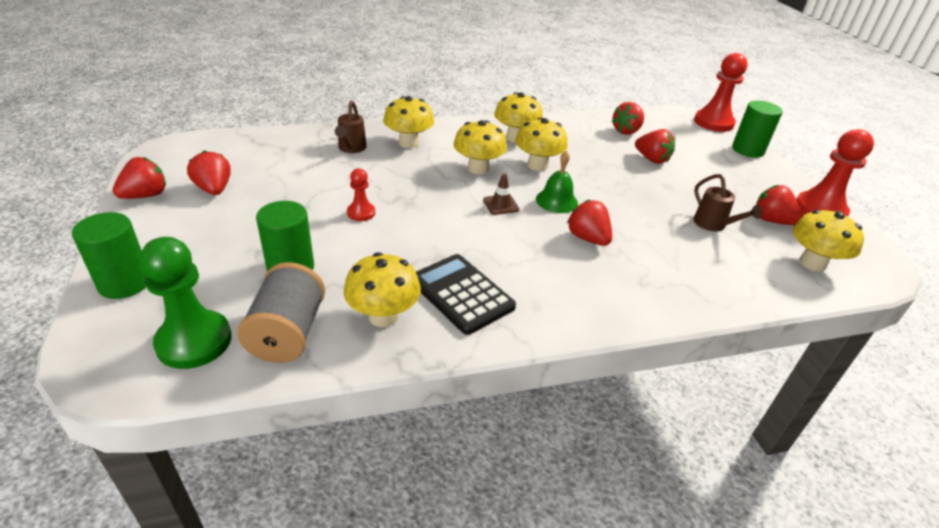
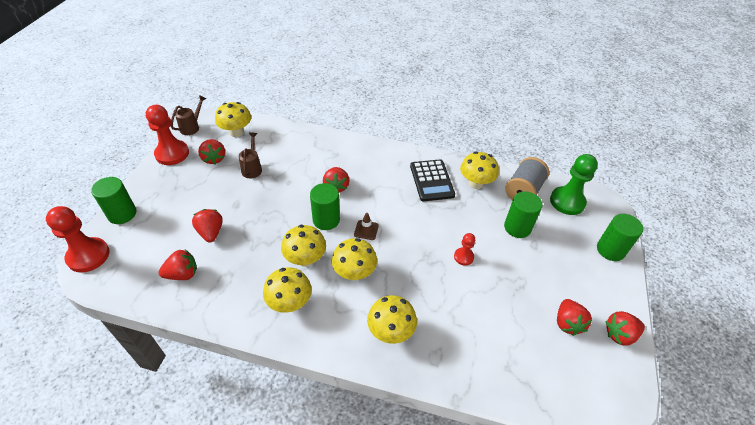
camera: 150 degrees left, 10 degrees up
(351, 148) = (446, 342): brown watering can -> brown watering can (192, 127)
(556, 201) = (326, 220): green bell -> green cylinder

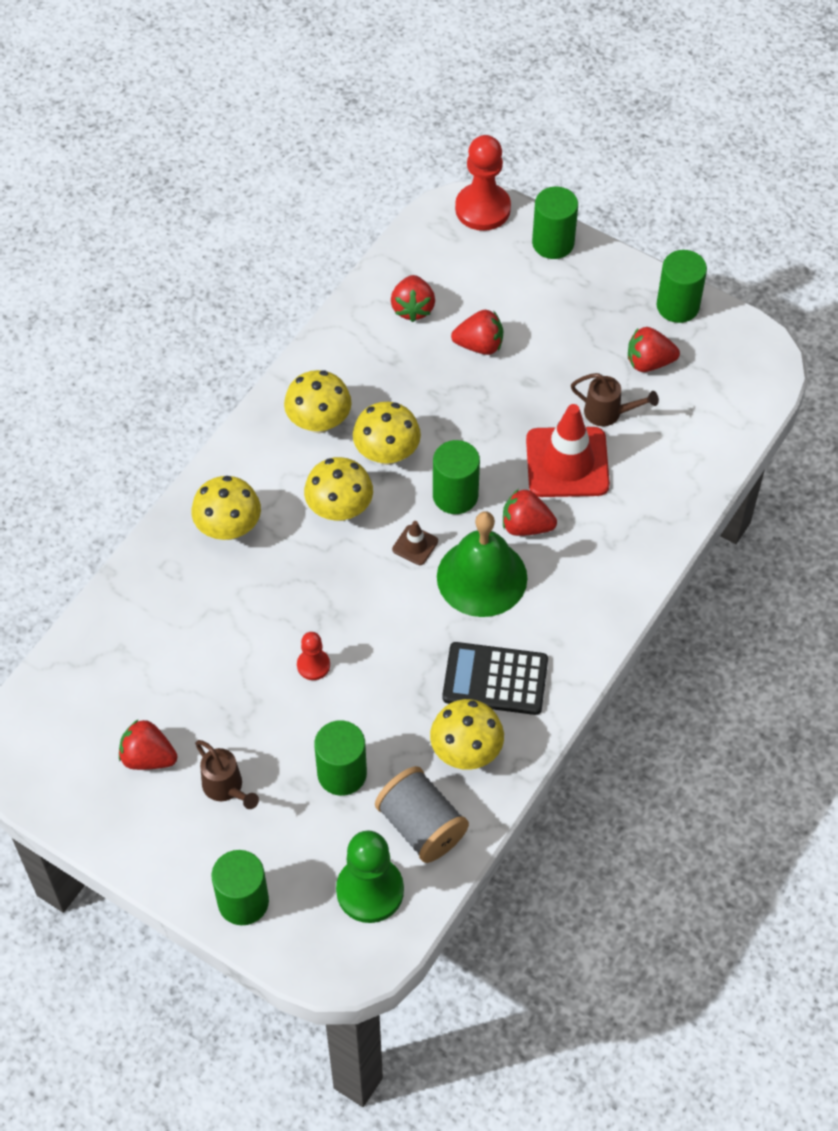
camera: 110 degrees right, 10 degrees up
(172, 154) = (677, 306): red pawn -> green cylinder
(192, 127) = (746, 337): brown watering can -> brown watering can (226, 788)
(236, 132) = (714, 401): yellow mushroom -> none
(290, 178) = (567, 462): none -> red traffic cone
(375, 197) = (482, 577): none -> green bell
(619, 334) = (102, 819): red strawberry -> none

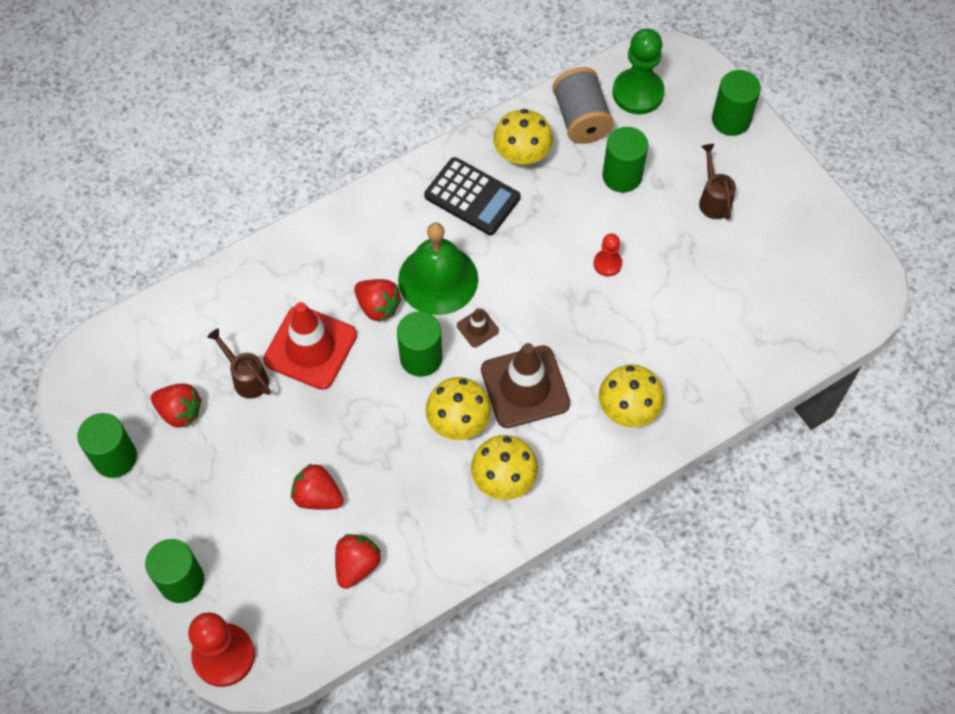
camera: 155 degrees left, 5 degrees up
(148, 757) = (765, 245): red strawberry -> none
(339, 509) = (525, 387): yellow mushroom -> brown traffic cone

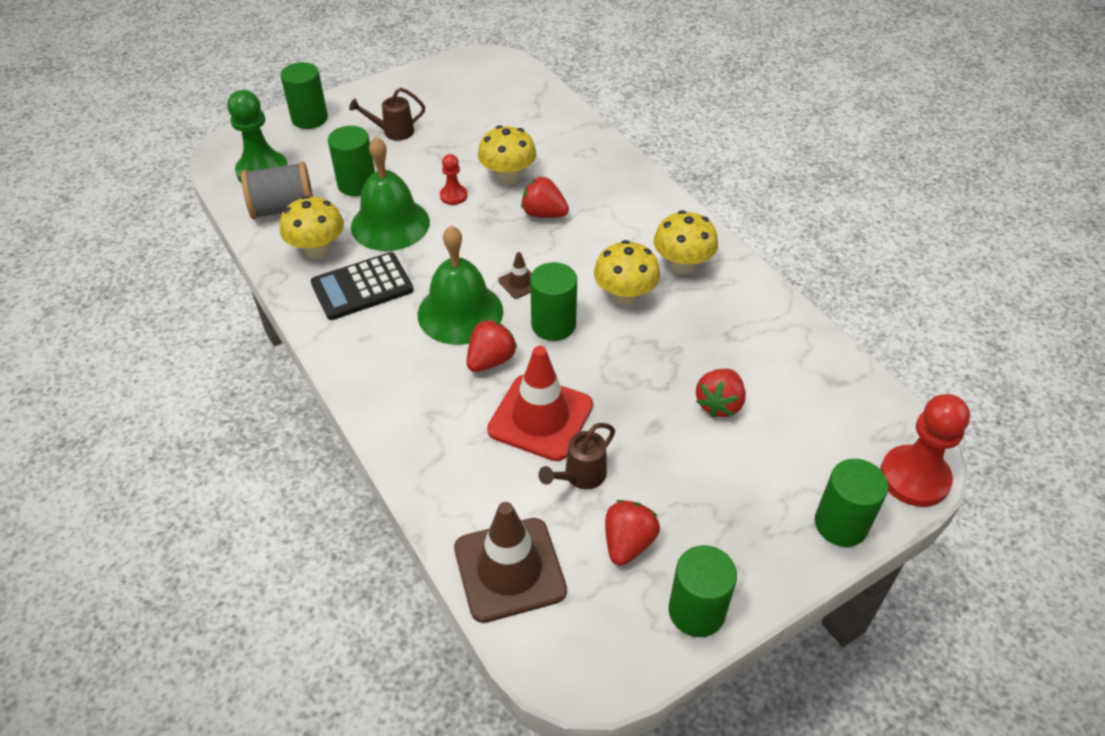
camera: 90 degrees left, 15 degrees down
(357, 565) = (789, 370): red strawberry -> red strawberry (544, 214)
(472, 197) = (362, 287): black calculator -> black calculator turned 150 degrees counterclockwise
(525, 387) = (584, 250): brown traffic cone -> brown traffic cone (509, 569)
(561, 211) = (390, 224): none -> green bell
(628, 409) = (605, 188): yellow mushroom -> yellow mushroom (508, 177)

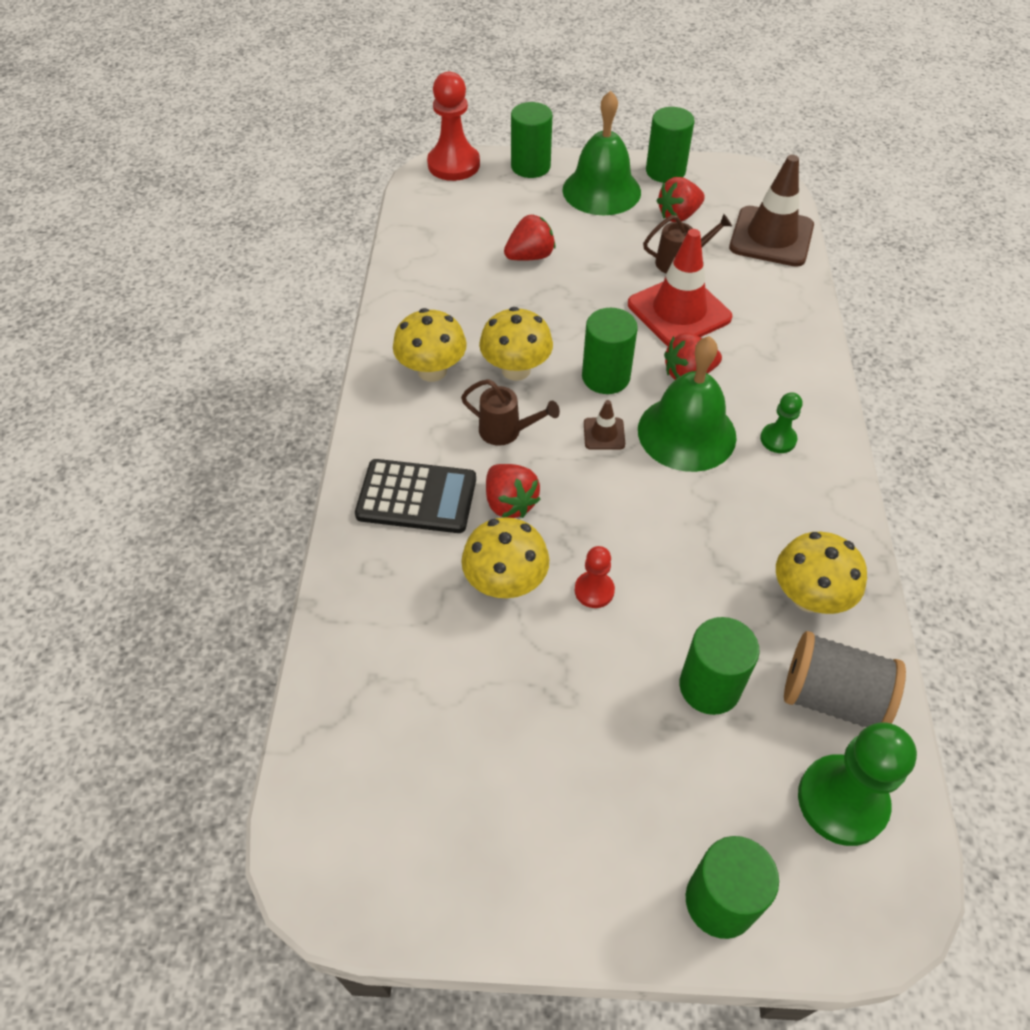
camera: 145 degrees left, 5 degrees up
(362, 287) = (776, 515): black calculator -> black calculator (416, 497)
(387, 341) = (778, 439): none -> green pawn
(390, 224) = (699, 589): green bell -> green bell (601, 190)
(393, 132) = (600, 772): brown watering can -> brown watering can (506, 431)

